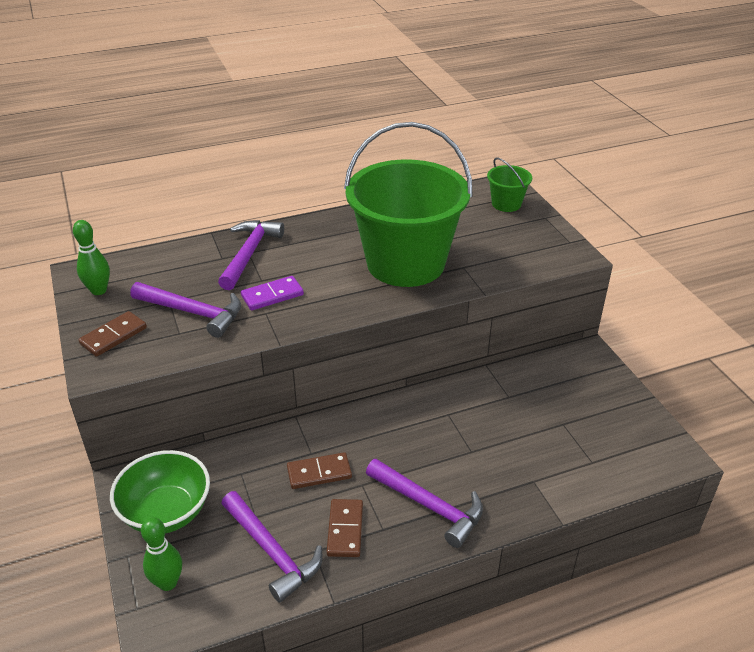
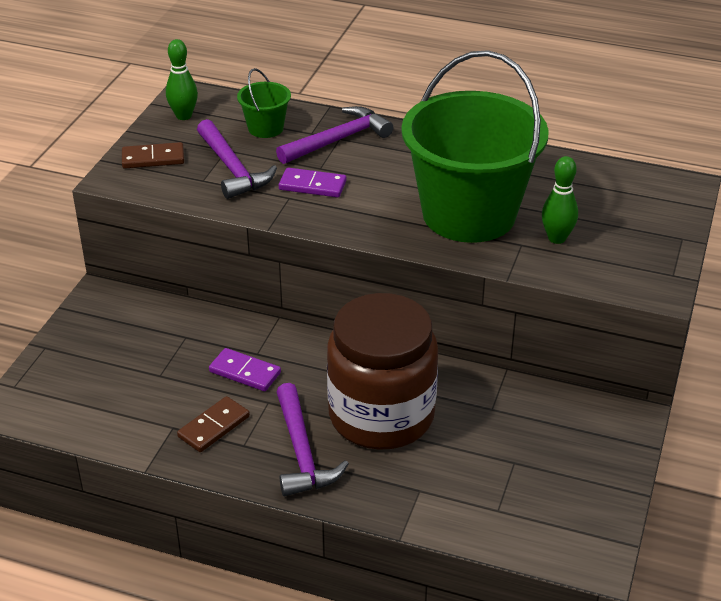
camera: 40 degrees right, 0 degrees up
(166, 512) = (102, 333): green bowl -> none
(167, 582) = (50, 383): green bowling pin -> green bowling pin (557, 238)
(271, 551) = (142, 407): purple hammer -> none
(319, 473) = (245, 372): brown domino -> purple domino
(449, 444) = (381, 415): none -> brown jar
(506, 204) = (657, 205): green bucket -> green bucket (265, 128)

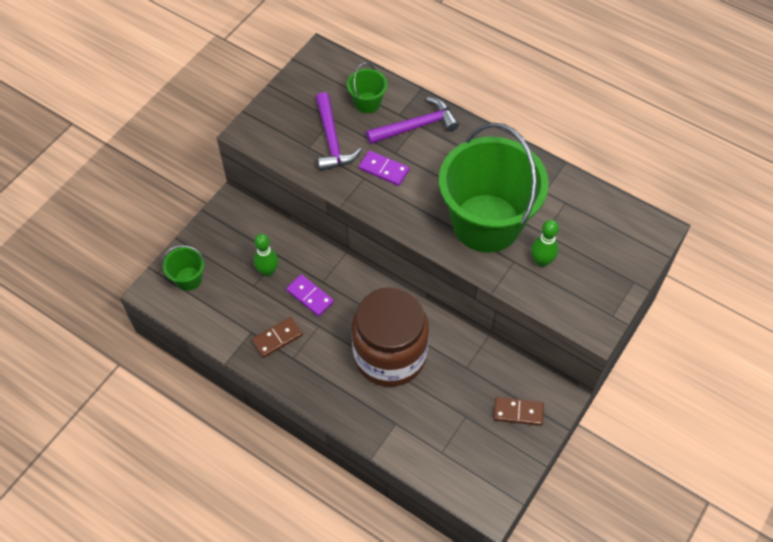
camera: 15 degrees right, 20 degrees up
(62, 384) = (188, 279): none -> green bucket
(153, 158) = (279, 117): brown domino -> brown domino (518, 412)
(184, 116) = (312, 77): green bowling pin -> green bowling pin (268, 271)
(302, 452) = (328, 373): purple hammer -> none

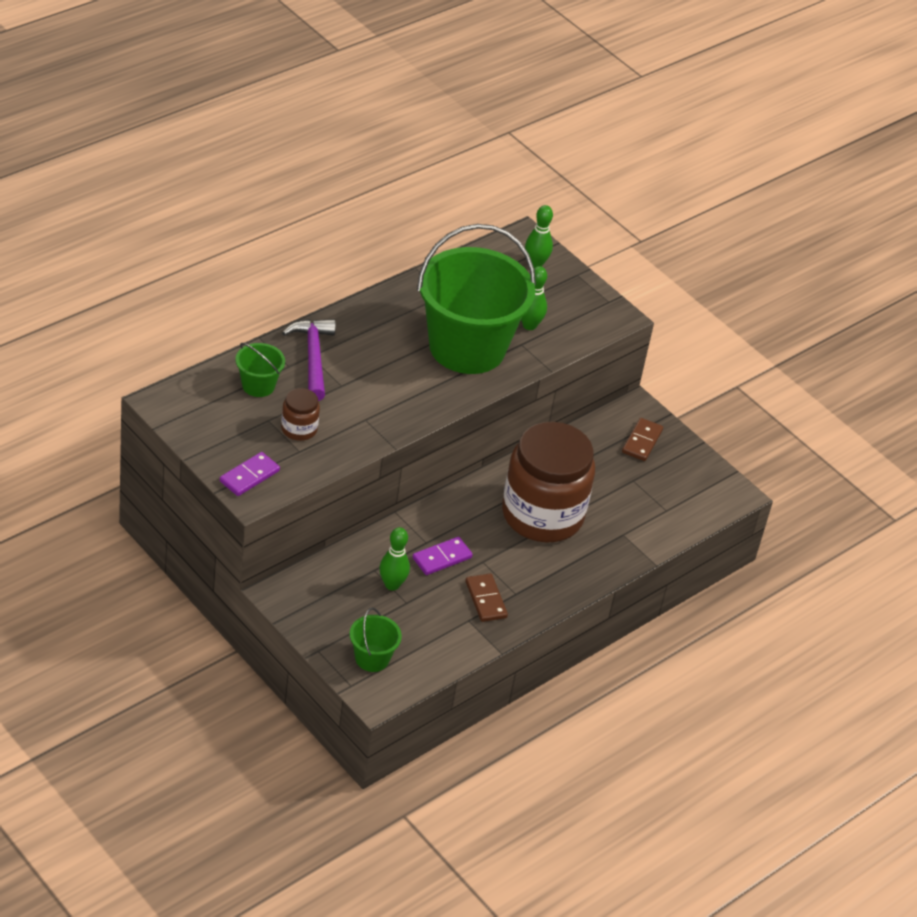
camera: 80 degrees left, 15 degrees down
(332, 140) = (299, 429): purple hammer -> brown jar
(383, 169) = (361, 400): purple domino -> purple domino (249, 476)
(626, 246) = (535, 264): none -> green bowling pin

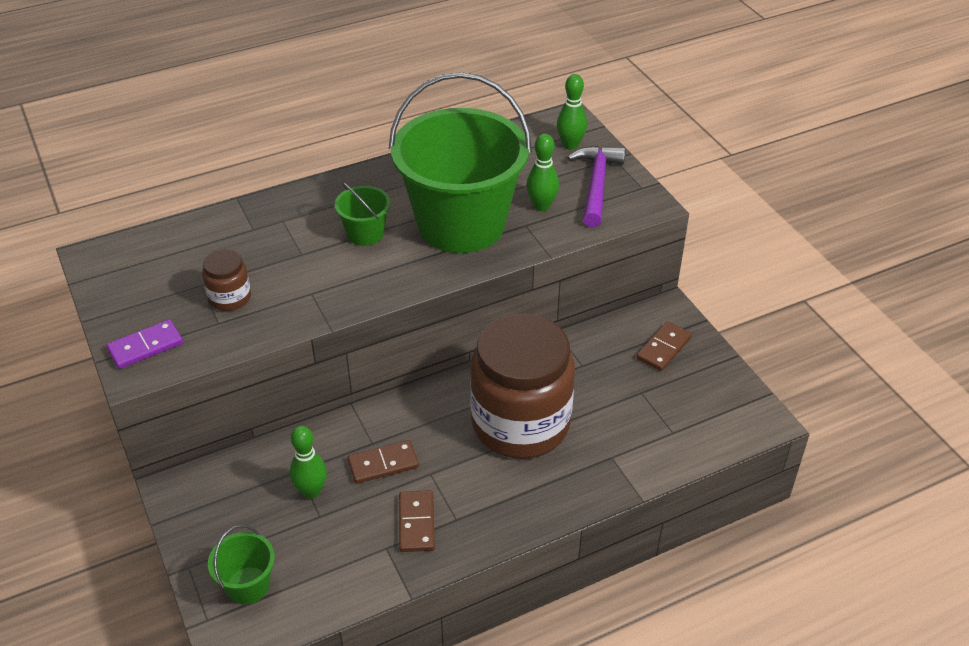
camera: 20 degrees right, 0 degrees up
(258, 385) = (209, 247): green bucket -> green bucket (365, 233)
(313, 358) = (283, 223): purple hammer -> purple hammer (596, 185)
(442, 558) = (383, 464): purple domino -> brown domino

